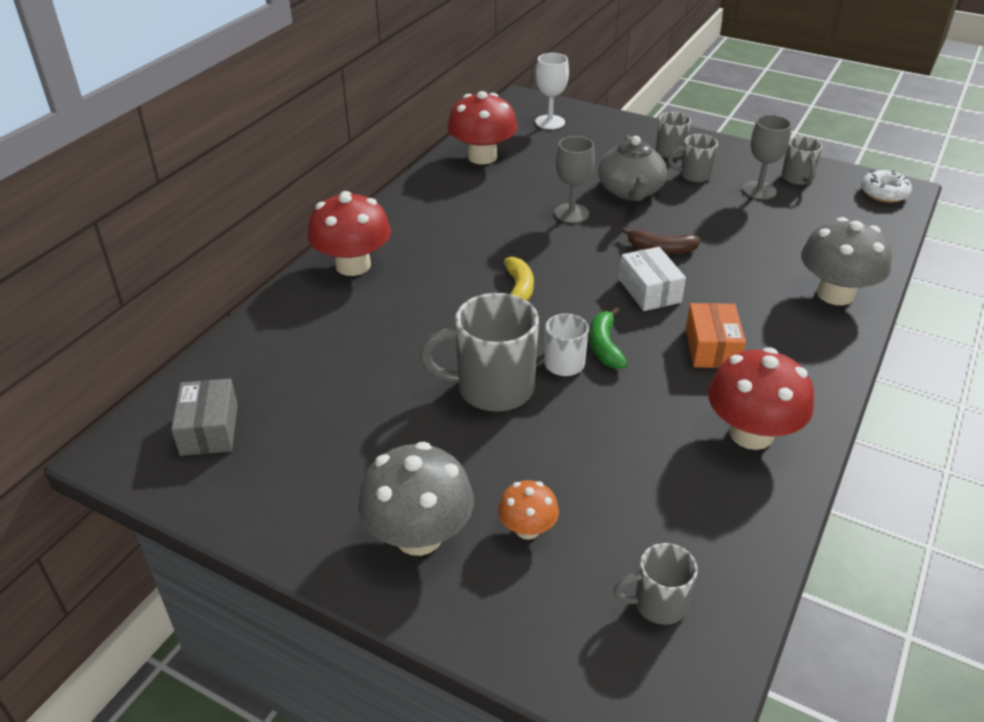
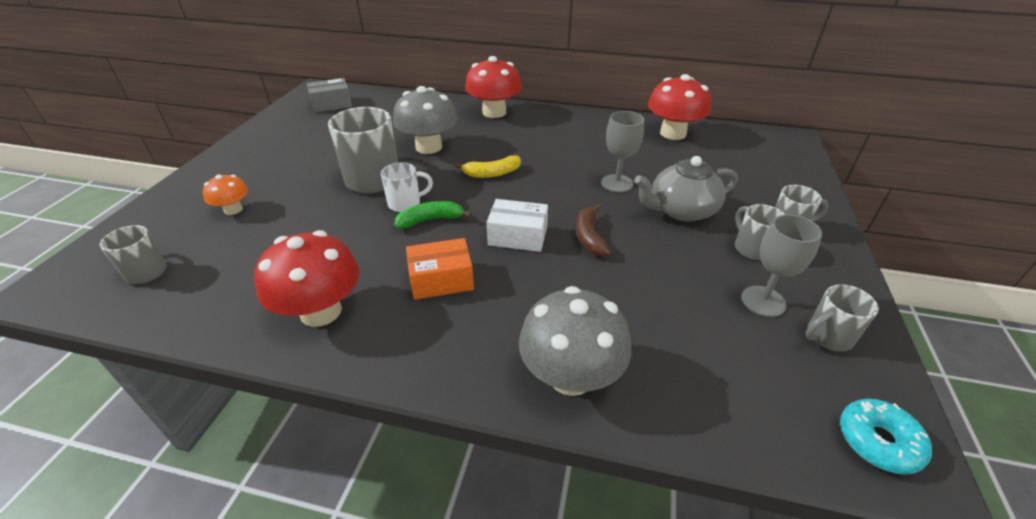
camera: 75 degrees right, 0 degrees up
(419, 536) = (238, 174): grey mushroom -> grey mushroom (429, 147)
(550, 122) = (766, 155): white goblet -> none
(649, 291) = (517, 236): white box -> white box turned 45 degrees clockwise
(884, 193) = (878, 441): white donut -> turquoise donut

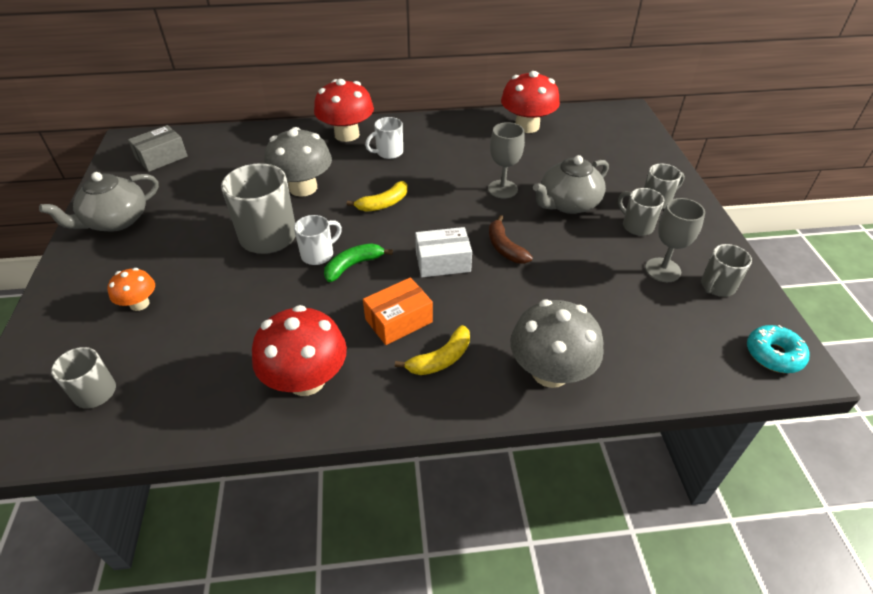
camera: 20 degrees left, 5 degrees up
(264, 143) = (115, 221): none -> grey teapot
(460, 328) = (441, 359): none -> yellow banana
(523, 133) = (388, 153): none -> white mug

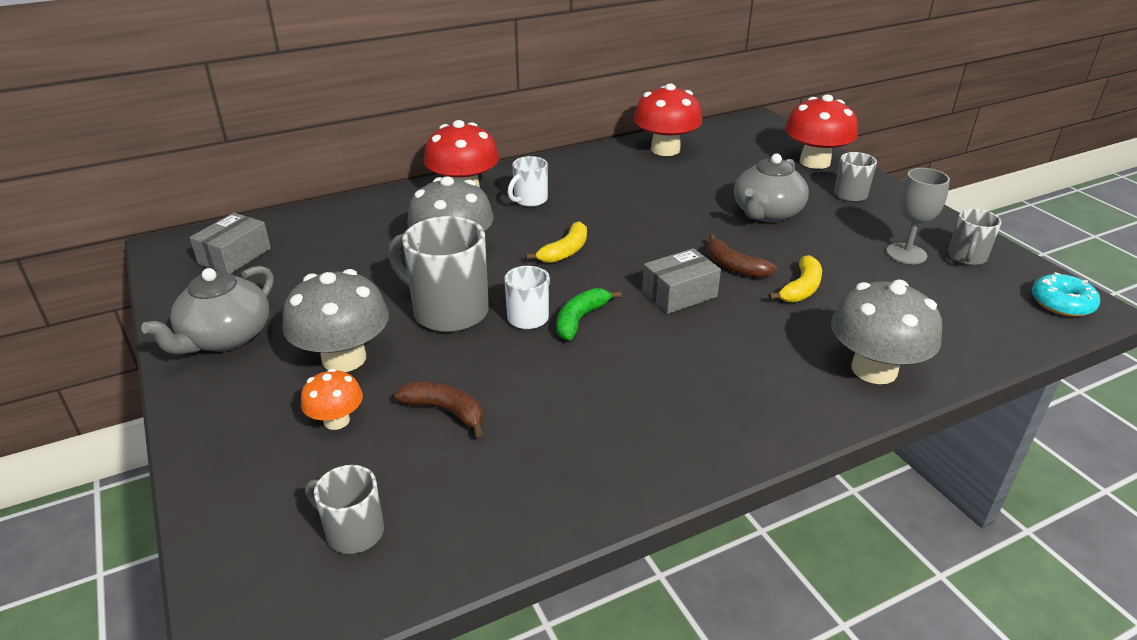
camera: 20 degrees left, 10 degrees down
(175, 256) = (344, 358): none -> grey mushroom
(211, 316) = (446, 411): none -> brown banana
(306, 380) = (619, 446): red mushroom -> red mushroom (815, 162)
(398, 320) = (677, 361): orange box -> none
(441, 359) = (753, 386): yellow banana -> yellow banana (801, 288)
(443, 262) = (679, 294): white box -> grey box
(502, 189) = (687, 212): grey goblet -> none
(636, 226) = (850, 220): grey mug -> none

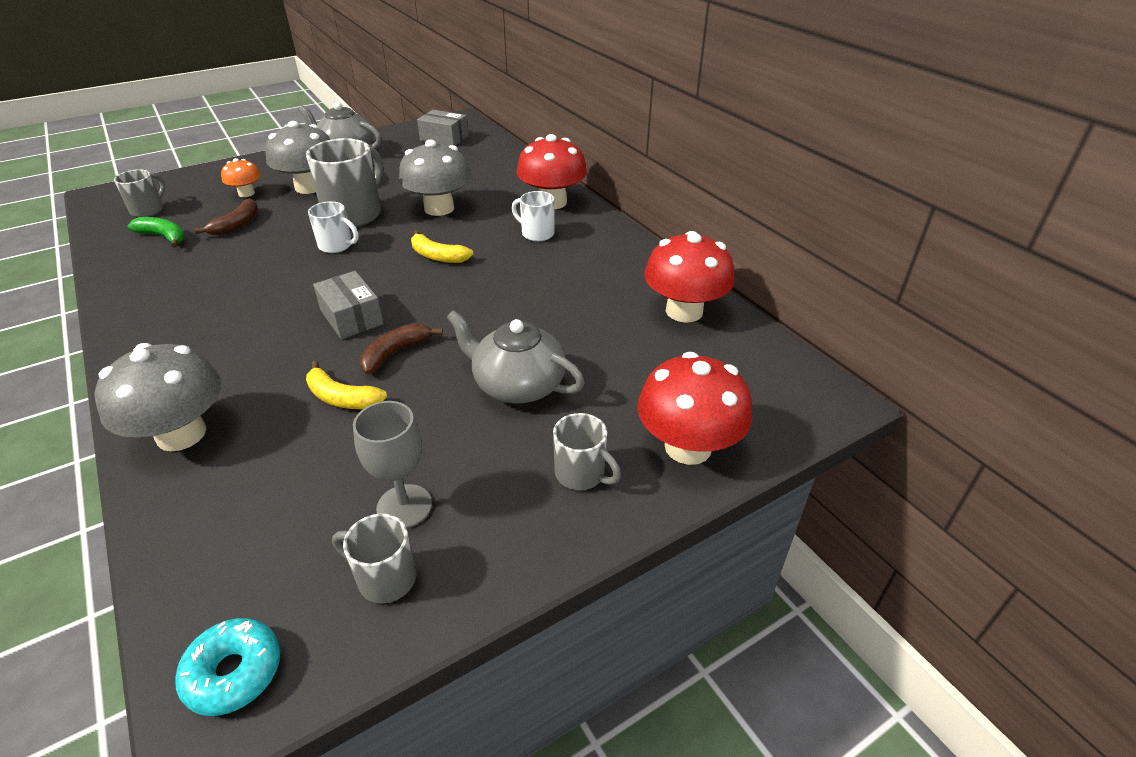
camera: 85 degrees right, 5 degrees up
(580, 319) = (326, 268): green banana -> green banana (164, 237)

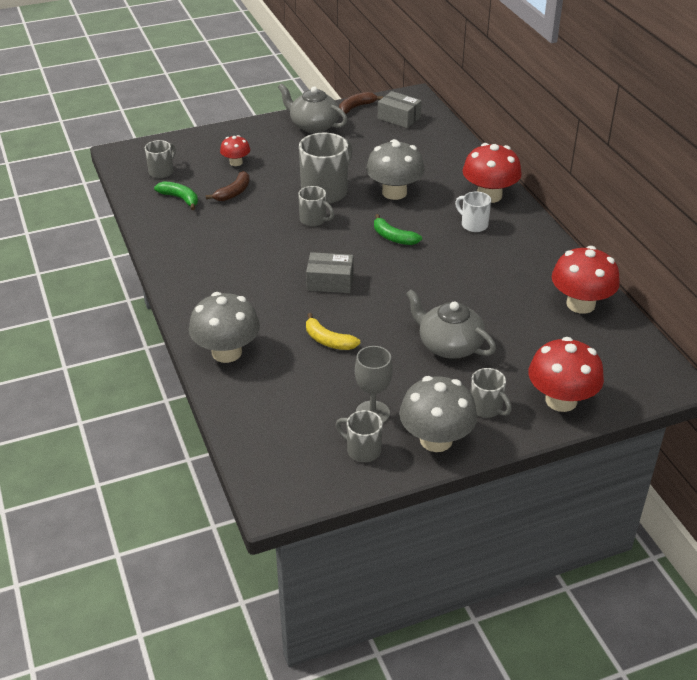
camera: 10 degrees right, 0 degrees up
(234, 672) = (283, 484): turquoise donut -> none
(246, 193) = (236, 162): orange mushroom -> red mushroom
(309, 187) = (286, 161): grey mushroom -> grey mushroom (436, 440)
(337, 246) = (314, 220): white mug -> grey mug
(351, 317) = (330, 282): grey box -> grey box turned 60 degrees counterclockwise
(395, 353) = (363, 313): brown banana -> brown banana (356, 107)
(438, 256) = (393, 237): yellow banana -> green banana

